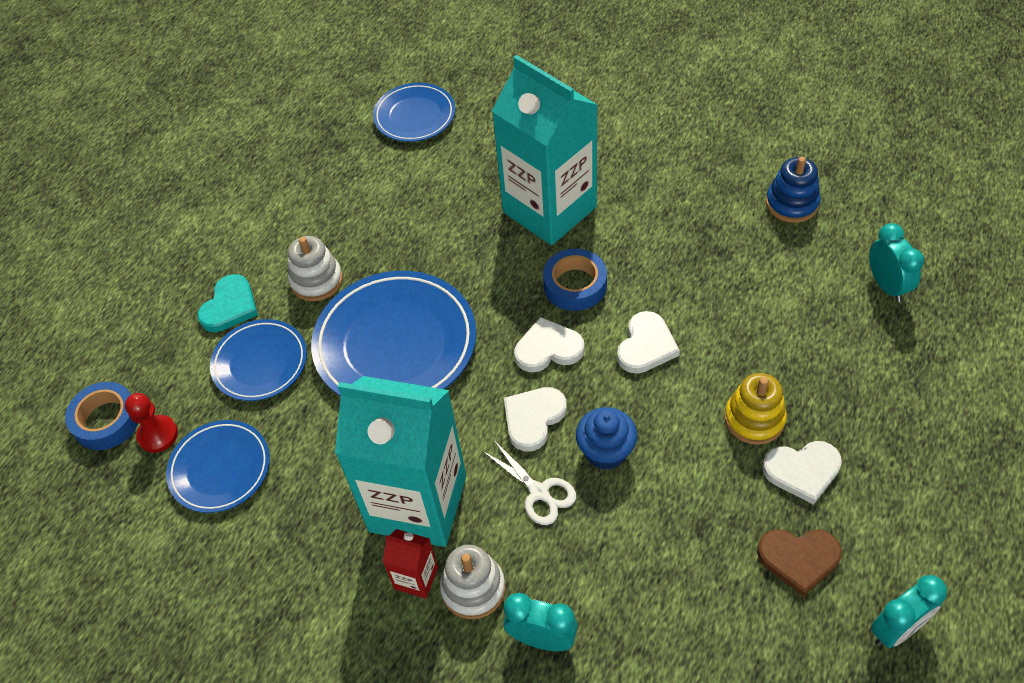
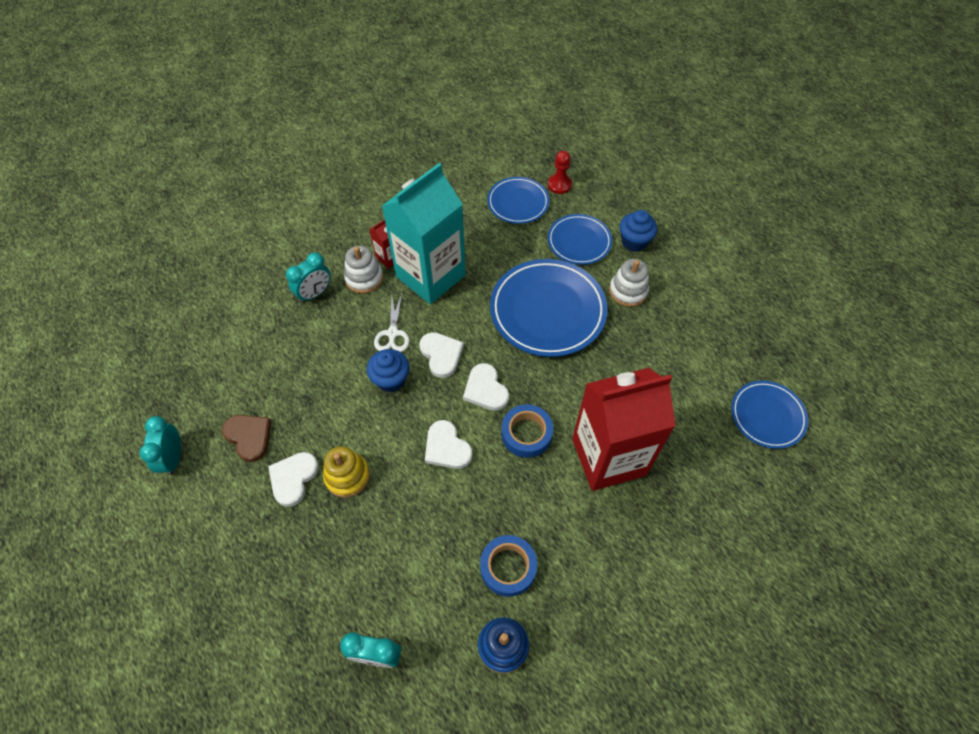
camera: 115 degrees right, 5 degrees up
(107, 420) = (584, 167): blue tape -> blue tape (508, 567)
(230, 306) = (634, 242): turquoise heart -> blue cupcake
(539, 492) = (392, 333): white scissors -> white scissors turned 75 degrees counterclockwise
(548, 348) = (485, 389): white heart -> white heart turned 135 degrees clockwise
(549, 209) = (608, 457): turquoise carton -> red carton
(799, 559) = (249, 437): brown heart -> brown heart turned 105 degrees clockwise

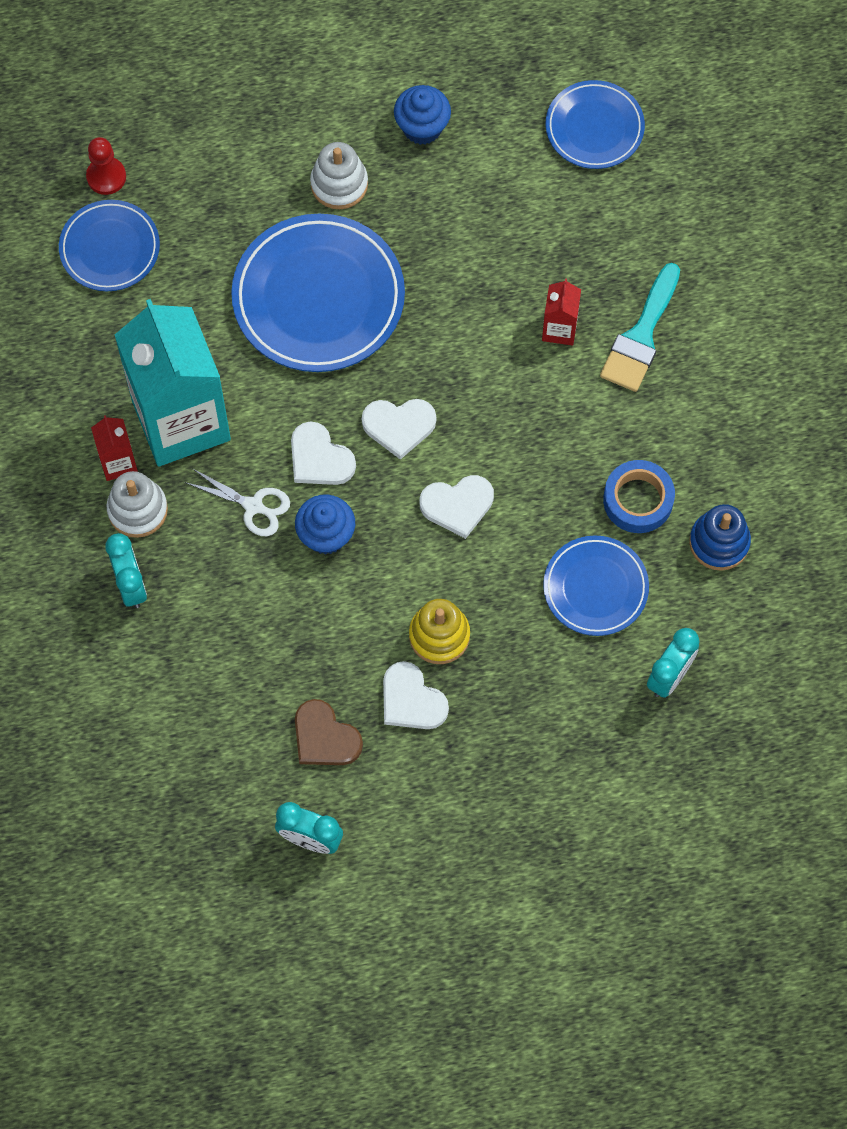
camera: 65 degrees left, 10 degrees up
(249, 437) = (324, 737): brown heart -> brown heart turned 120 degrees counterclockwise
(441, 355) = (319, 458): white heart -> white heart turned 135 degrees counterclockwise
(526, 434) = (484, 406): blue tape -> none
(579, 242) = (225, 203): blue plate -> blue plate (595, 588)
(608, 457) = (559, 329): red carton -> red carton, size x0.41
(634, 242) = (263, 133): blue cupcake -> blue cupcake (422, 127)
(635, 513) = (641, 336): none -> turquoise brush

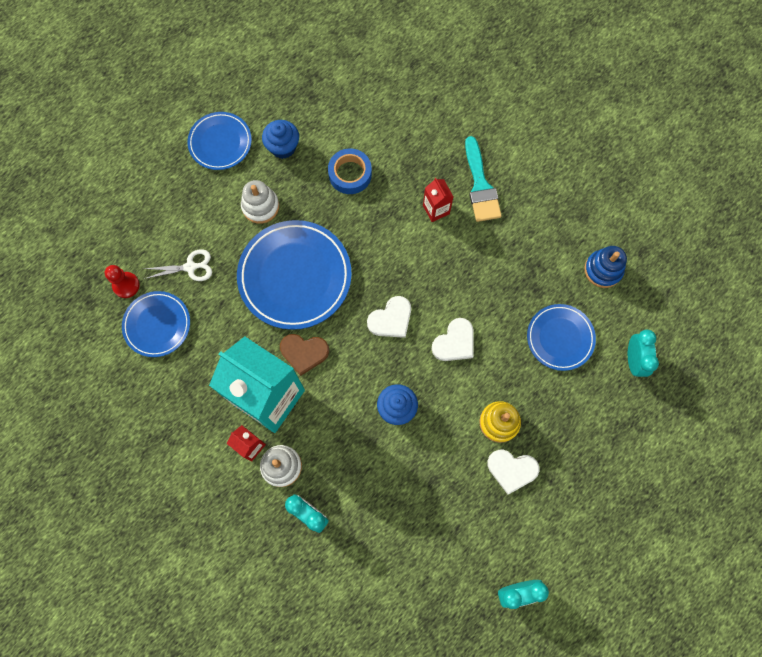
camera: 35 degrees left, 5 degrees up
(253, 506) = (345, 419): white scissors -> white scissors (190, 267)
(319, 458) = (361, 366): white heart -> none
(324, 737) = (481, 525): brown heart -> brown heart (304, 353)
(594, 128) = (374, 91): blue plate -> blue plate (220, 143)
(638, 500) = (545, 275): blue tape -> blue tape (350, 174)

